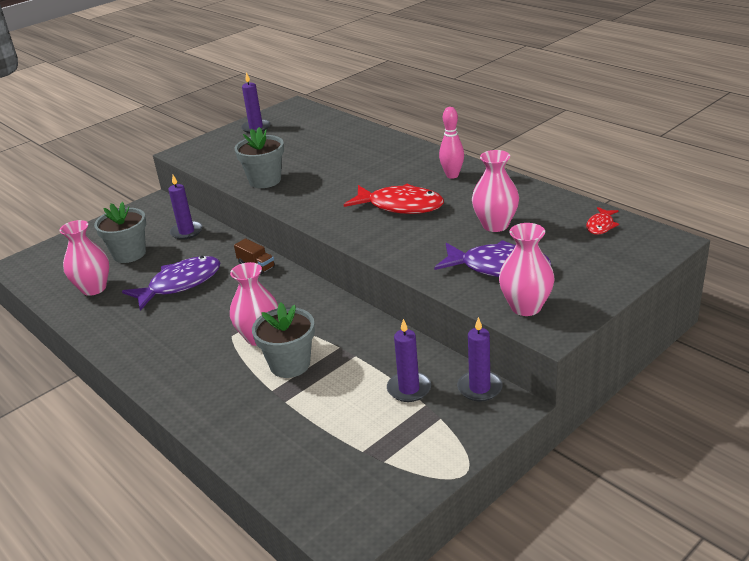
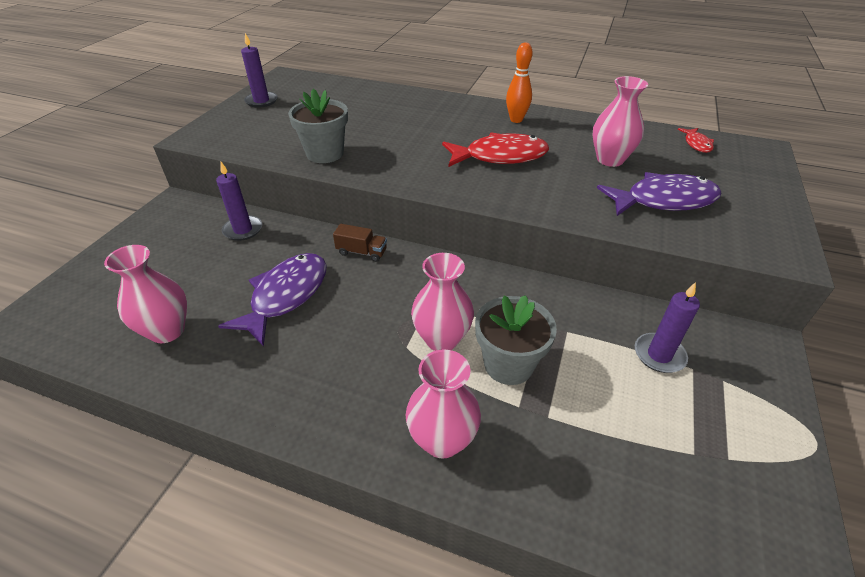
camera: 30 degrees left, 10 degrees up
(129, 254) = (186, 272): grey flower pot -> none
(452, 175) = (516, 120): pink bowling pin -> orange bowling pin
(479, 388) = (720, 332): purple candle -> none
(526, 307) = (737, 236): pink vase -> pink vase (442, 440)

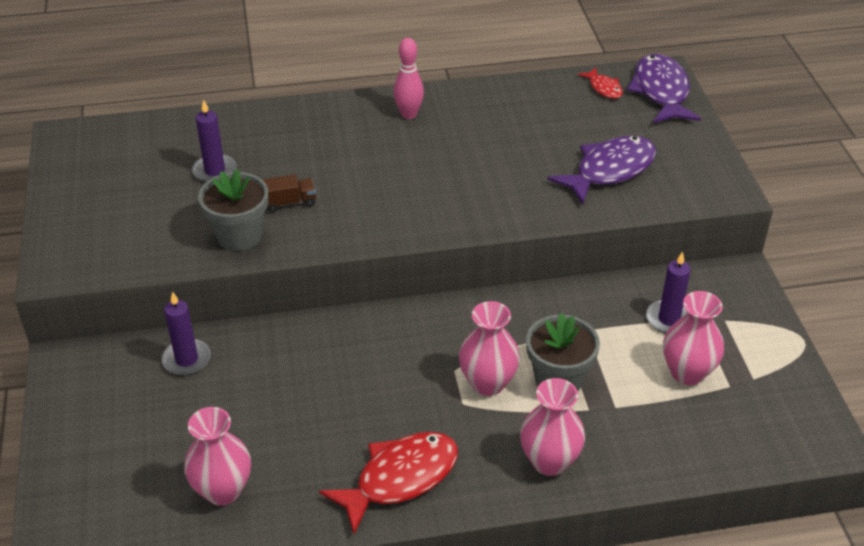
camera: 30 degrees left, 0 degrees up
(261, 101) = (79, 188): purple candle -> purple candle (215, 171)
(286, 296) = (307, 407): purple fish -> purple fish (661, 91)
(362, 252) = (341, 331): brown truck -> brown truck (288, 203)
(500, 156) = (428, 171): red fish -> red fish (400, 478)
(516, 120) = (409, 114): orange bowling pin -> pink bowling pin
(610, 159) = (536, 137): pink vase -> pink vase (687, 372)

